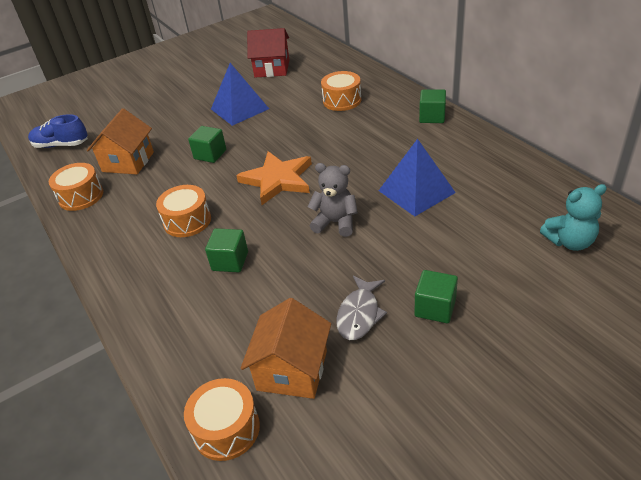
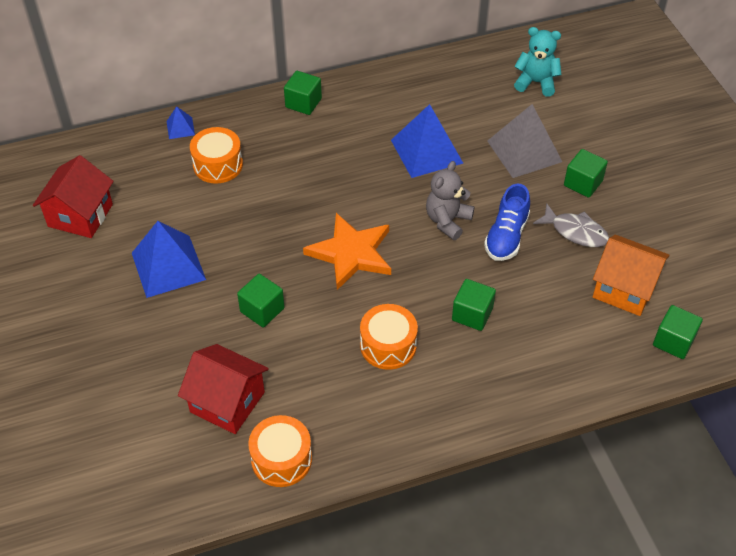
camera: 80 degrees left, 10 degrees up
(61, 145) = (128, 491): blue shoe -> blue shoe (506, 236)
(128, 162) = (227, 402): orange house -> red house
(226, 429) = (673, 341): orange drum -> green cube
(370, 77) = (180, 128): none -> blue pyramid
(457, 253) = (524, 151): none -> grey pyramid
(569, 241) = (536, 82): turquoise teddy bear -> turquoise teddy bear turned 75 degrees counterclockwise

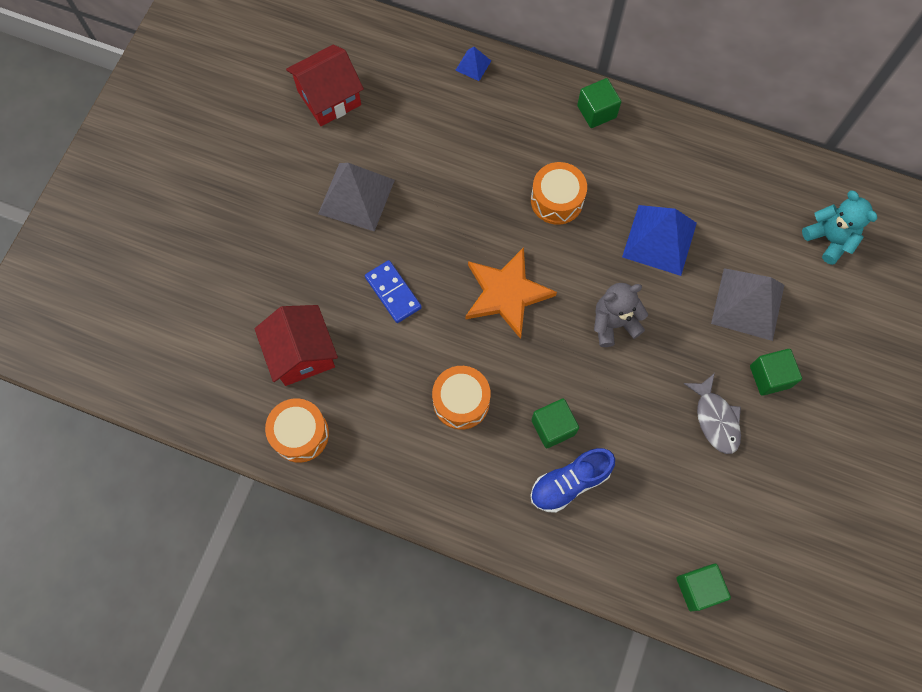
camera: 40 degrees right, 20 degrees up
(168, 266) = (356, 196): blue pyramid -> grey pyramid
(218, 165) = (472, 125): orange drum -> orange drum (556, 200)
(262, 310) = (393, 292): green cube -> blue domino
(506, 236) = (650, 377): blue shoe -> blue shoe (569, 483)
(624, 288) = (705, 506): orange house -> none

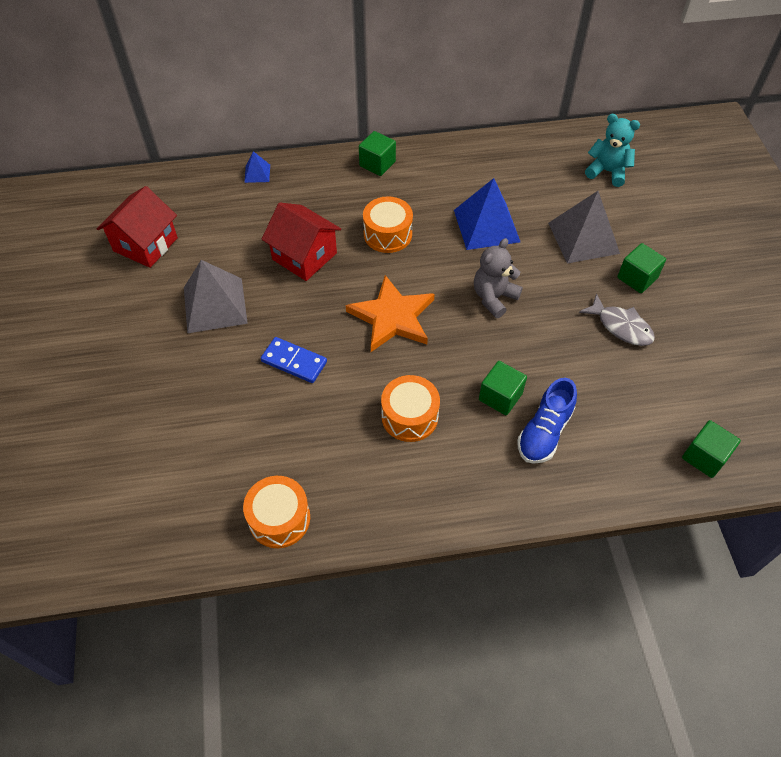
camera: 30 degrees left, 15 degrees down
(302, 354) = (239, 450): red house -> red house (304, 256)

